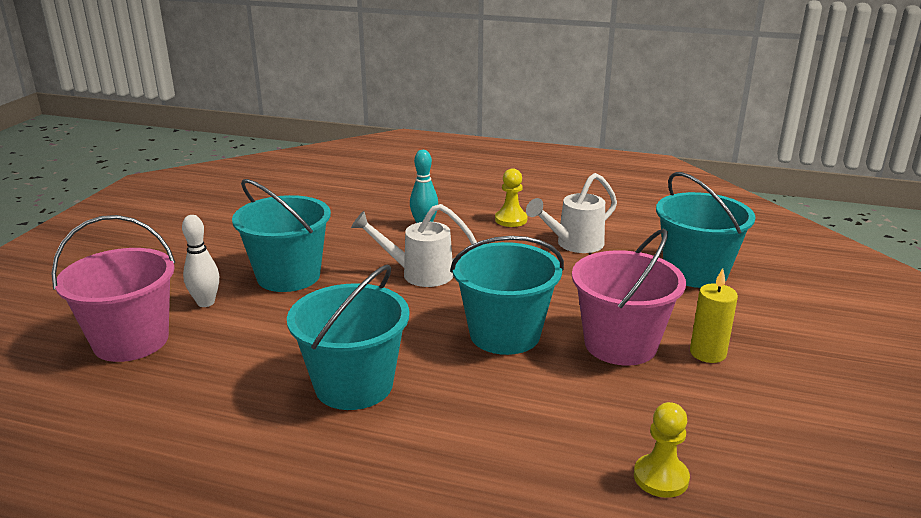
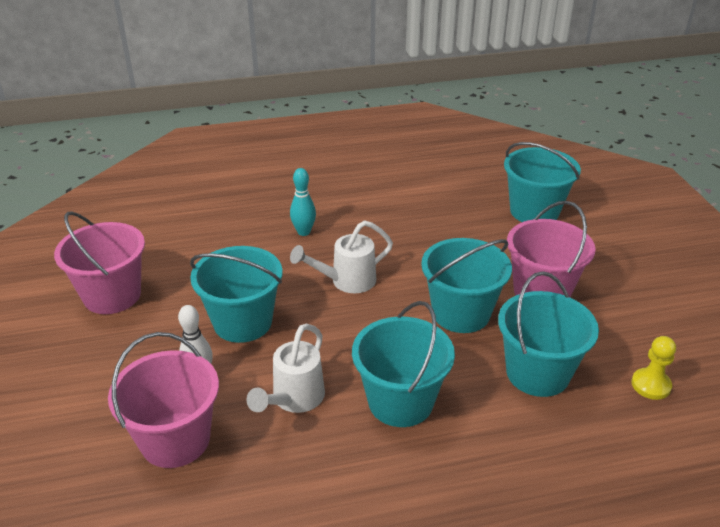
camera: 30 degrees left, 10 degrees up
(211, 227) = (112, 295): none -> pink bucket
(511, 220) = (365, 203): yellow pawn -> none
(529, 414) = (537, 373): none -> turquoise bucket
(574, 244) = (433, 213): white watering can -> white watering can (294, 399)
(707, 353) = (597, 278): yellow candle -> none

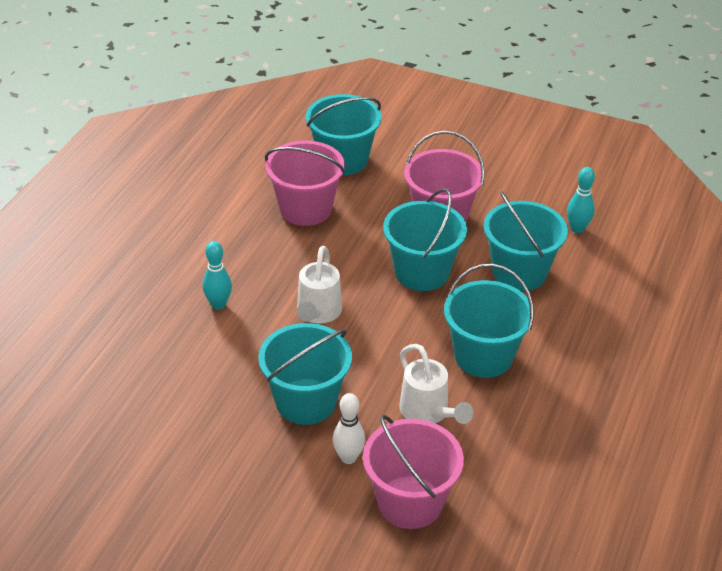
camera: 55 degrees left, 5 degrees up
(112, 295) = (175, 474): pink bucket -> pink bucket (305, 209)
(651, 385) = (577, 229): yellow pawn -> turquoise bowling pin

